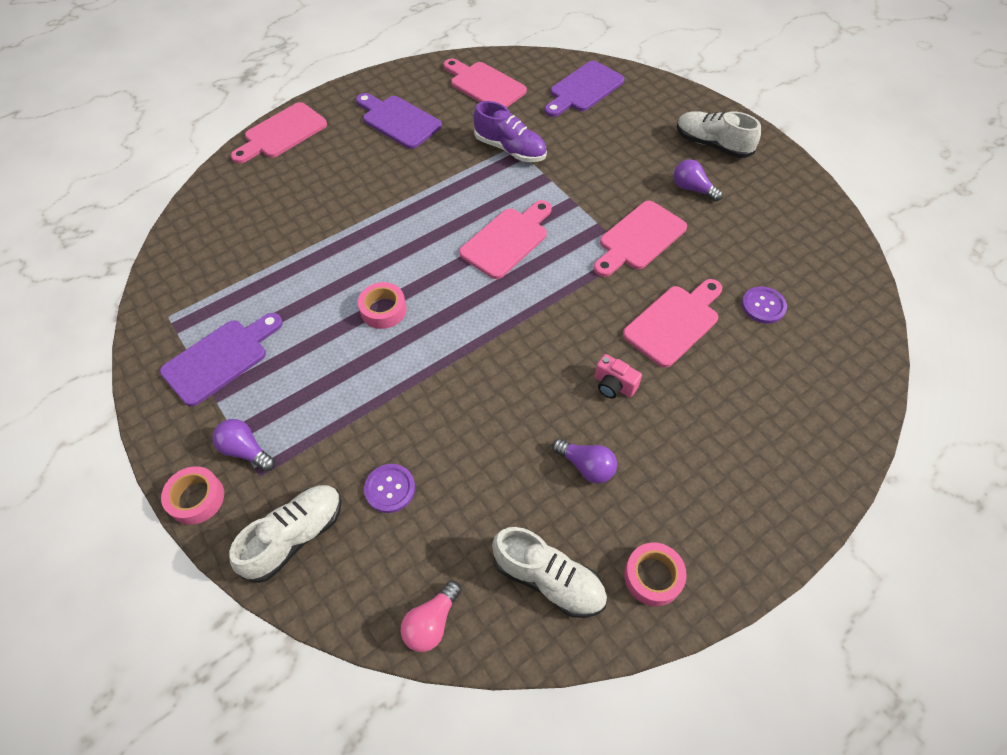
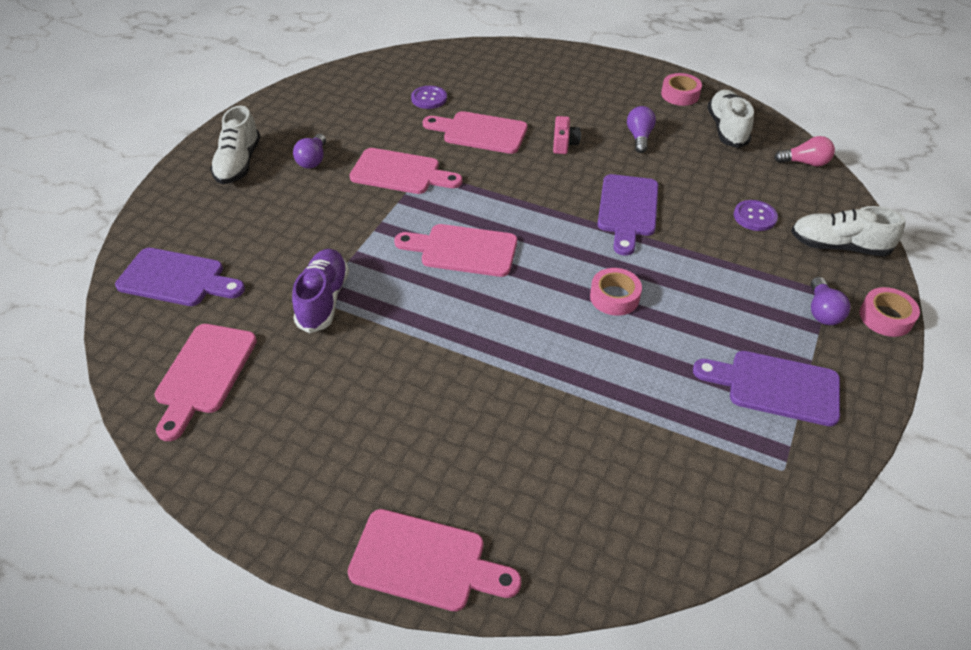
camera: 120 degrees left, 10 degrees down
(398, 121) = (324, 431): purple cutting board -> purple cutting board (627, 209)

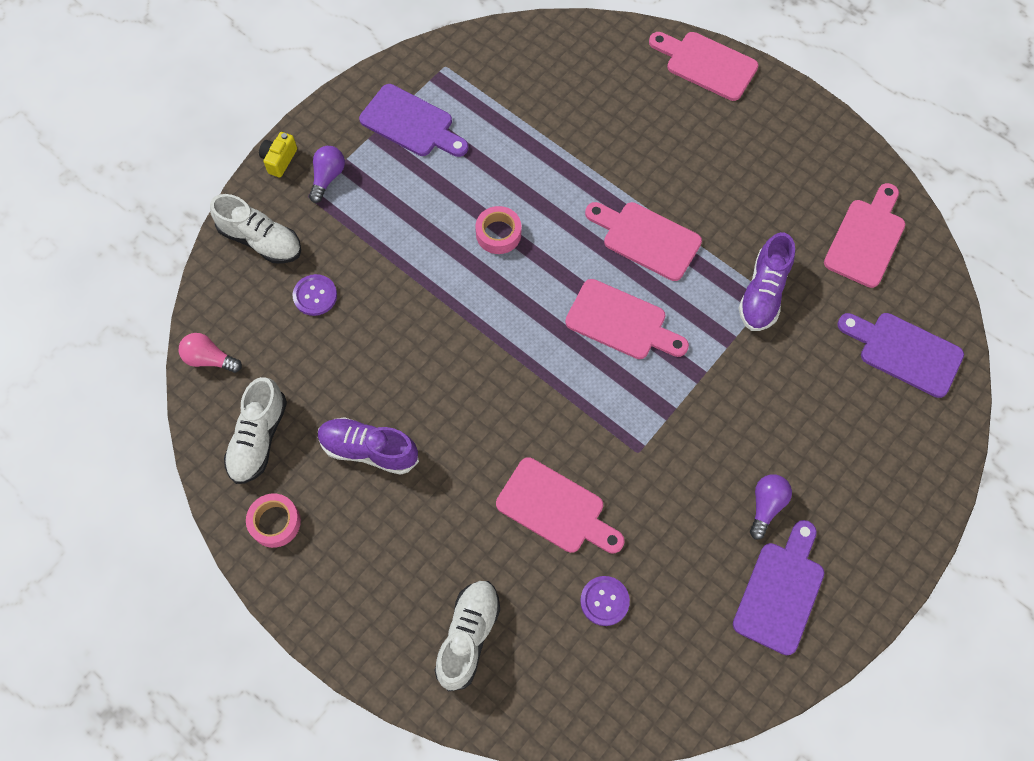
camera: 165 degrees left, 20 degrees up
(238, 163) = (855, 522): white shoe -> white shoe (468, 636)
(400, 173) = (665, 456): pink cutting board -> pink cutting board (646, 239)
(564, 144) = (462, 460): pink camera -> none
(627, 209) = (437, 336): purple cutting board -> purple cutting board (780, 591)
(639, 137) = (369, 450): purple light bulb -> purple shoe
(885, 317) = (279, 160): pink tape -> yellow camera

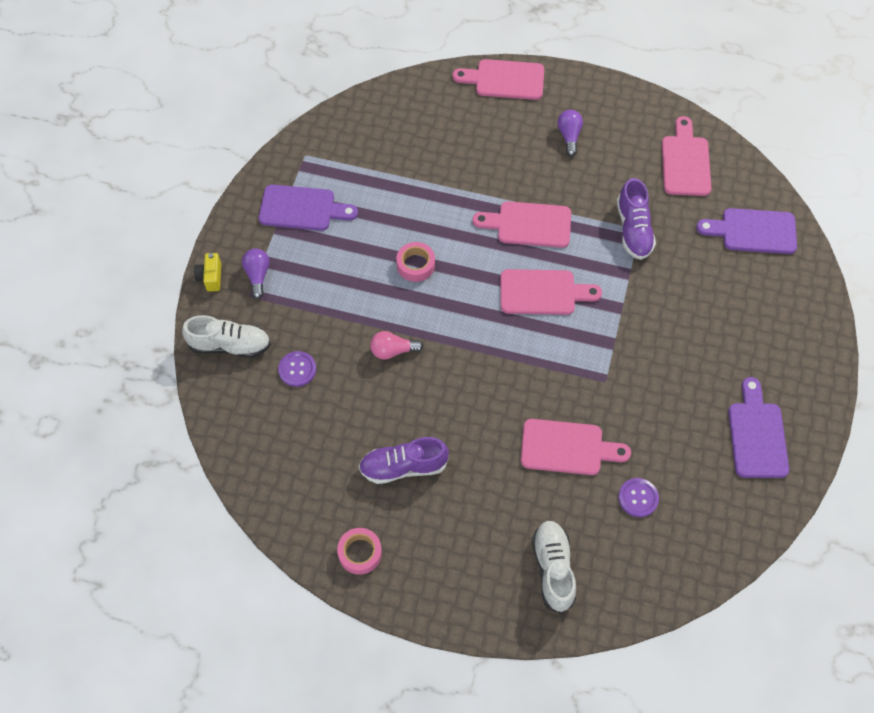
camera: 25 degrees left, 5 degrees down
(209, 359) = (238, 453): pink light bulb -> pink light bulb (393, 351)
(258, 438) = (312, 496): white shoe -> none
(766, 506) = (715, 379): purple light bulb -> purple light bulb (569, 136)

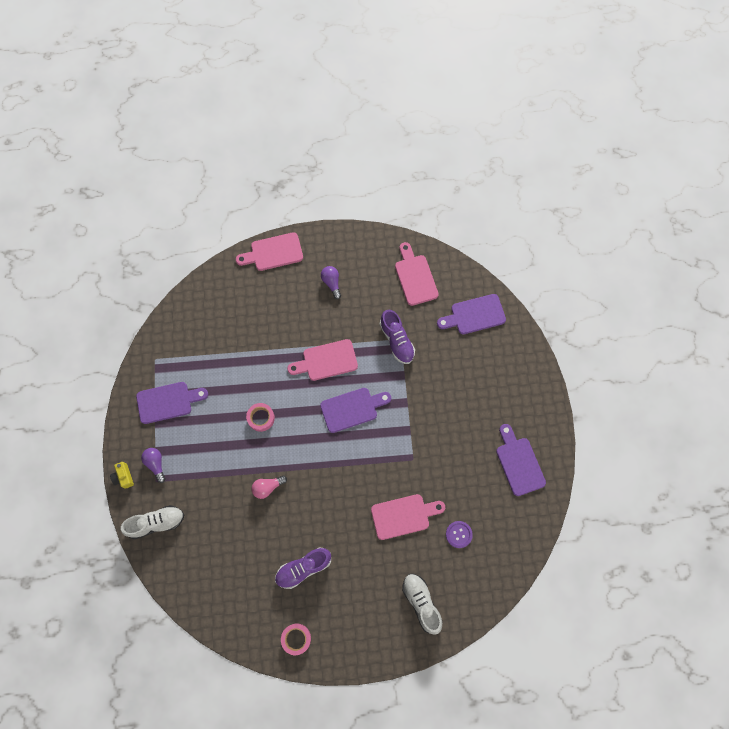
camera: 20 degrees left, 10 degrees up
(297, 369) = (208, 524): purple button -> none
(542, 292) = (352, 409): pink cutting board -> purple cutting board

